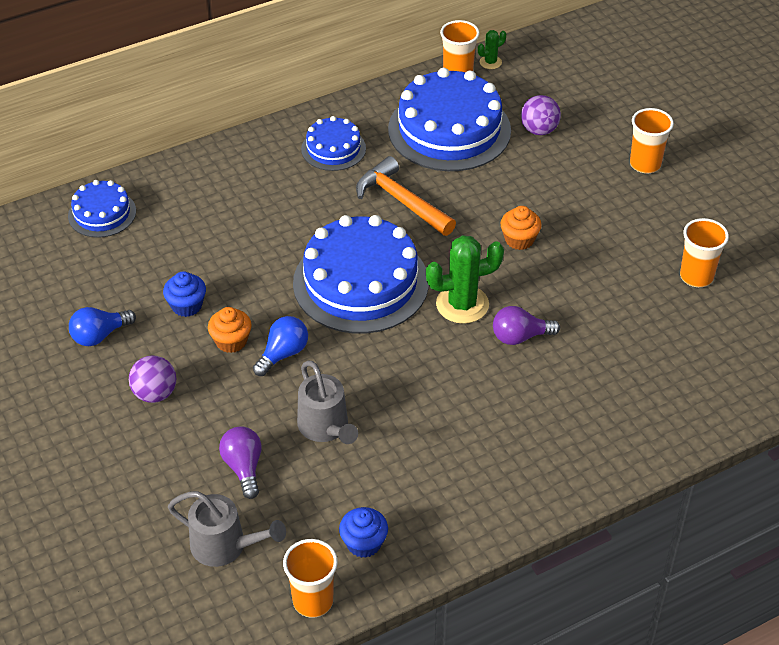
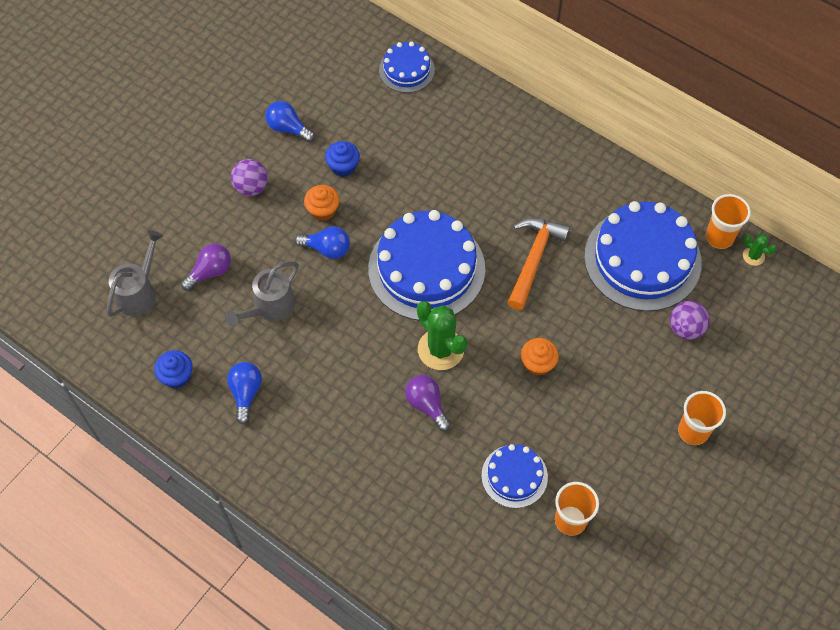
camera: 65 degrees right, 15 degrees up
(225, 546) = (139, 292): grey watering can -> grey watering can turned 150 degrees counterclockwise
(313, 601) = (115, 365): orange cup -> none
(333, 149) = (567, 185): blue cake -> blue cake (514, 476)
(422, 484) = (246, 393): none -> blue light bulb

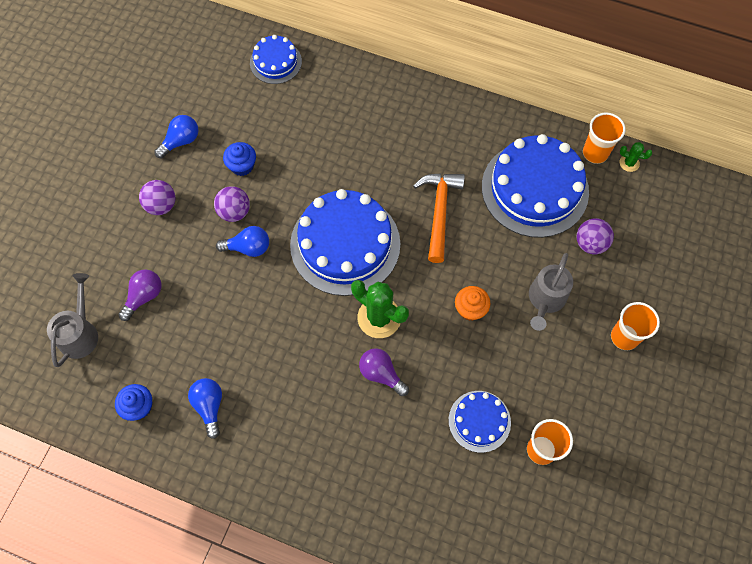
camera: 15 degrees left, 5 degrees up
(269, 308) = (210, 317): grey watering can -> grey watering can (545, 300)
(288, 128) = (181, 141): blue light bulb -> blue light bulb turned 120 degrees clockwise
(323, 210) = (234, 212): orange cupcake -> purple ball

